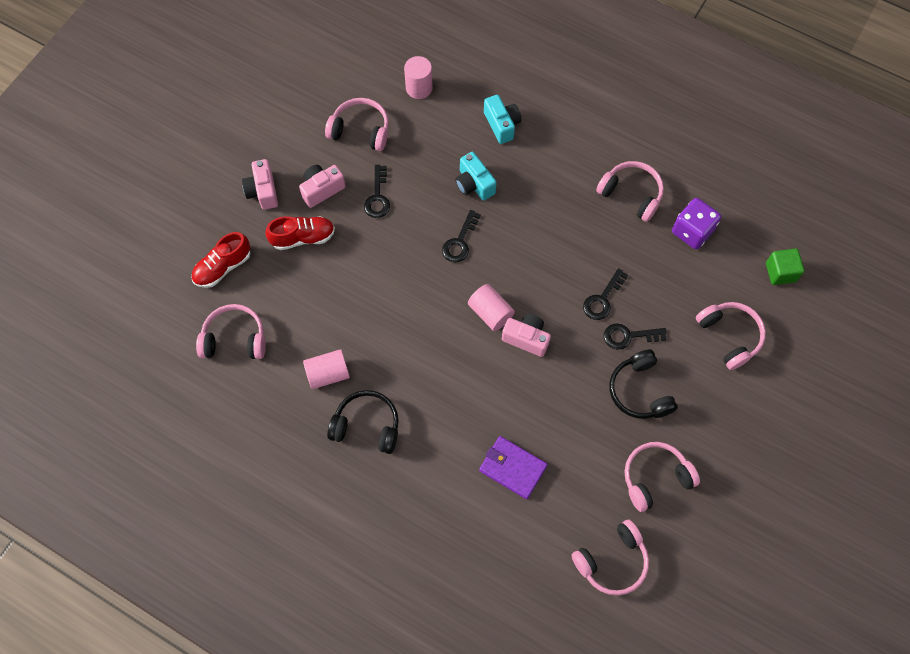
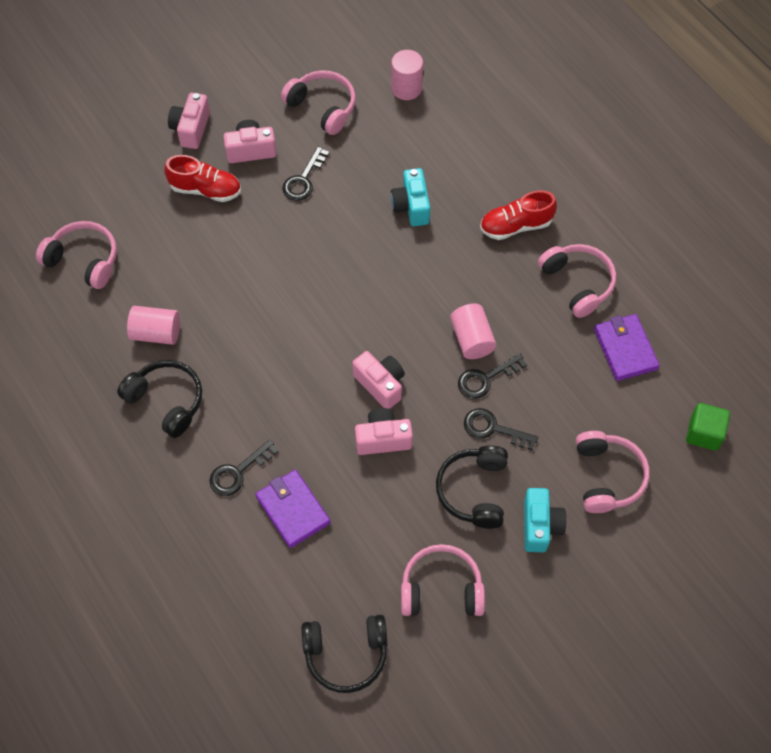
camera: 25 degrees right, 5 degrees down
(223, 267) = (111, 186): red shoe -> red shoe (516, 226)
(460, 242) = (364, 258): black key -> black key (238, 472)
(490, 312) = (357, 342): pink cylinder -> pink cylinder (472, 339)
(502, 125) = (474, 158): turquoise camera -> turquoise camera (540, 526)
(551, 381) = (383, 439): none -> pink camera
(612, 561) = (346, 654): pink headphones -> black headphones
(692, 231) = (625, 349): purple dice -> purple wallet

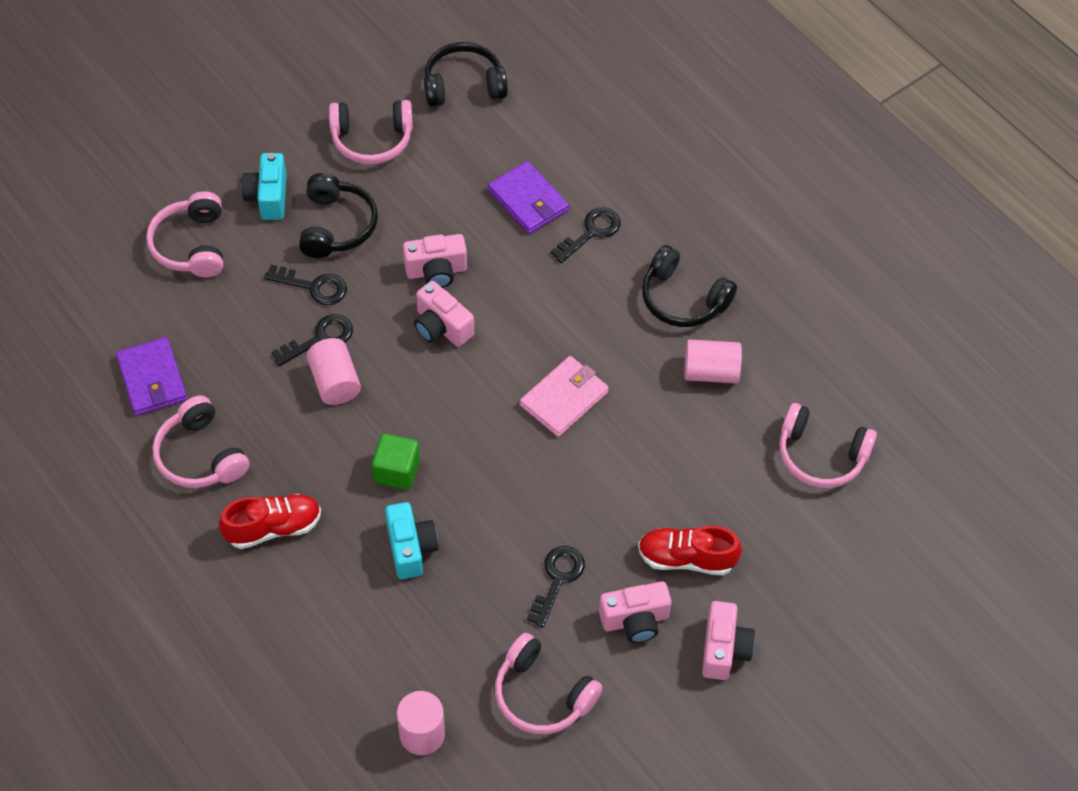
camera: 175 degrees right, 5 degrees down
(282, 316) = (564, 398): none -> pink wallet
(704, 433) = (77, 292): green cube -> green cube (397, 471)

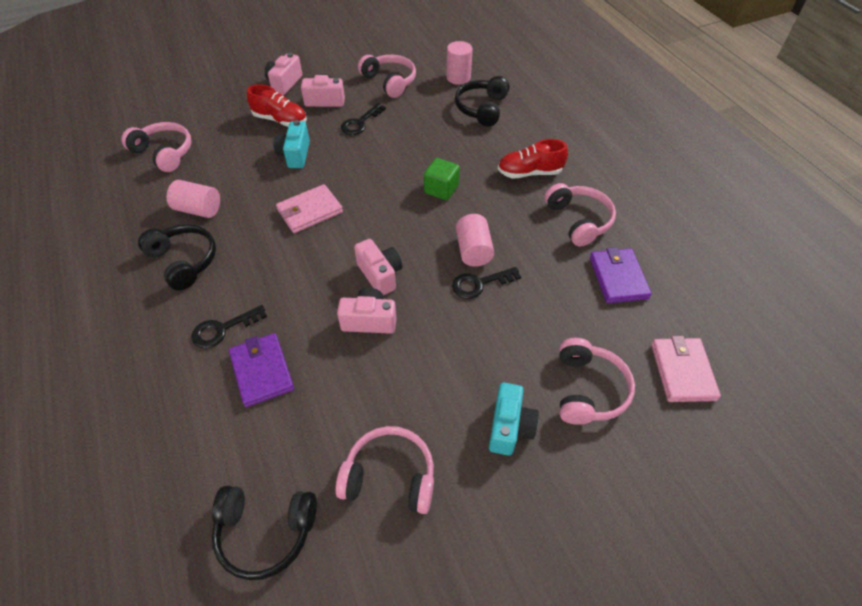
camera: 165 degrees left, 5 degrees down
(91, 281) = (682, 371): none -> pink wallet
(314, 286) = (478, 327): black key -> none
(336, 226) = (447, 381): black headphones -> black headphones (482, 108)
(410, 548) = (443, 149): turquoise camera -> turquoise camera (295, 155)

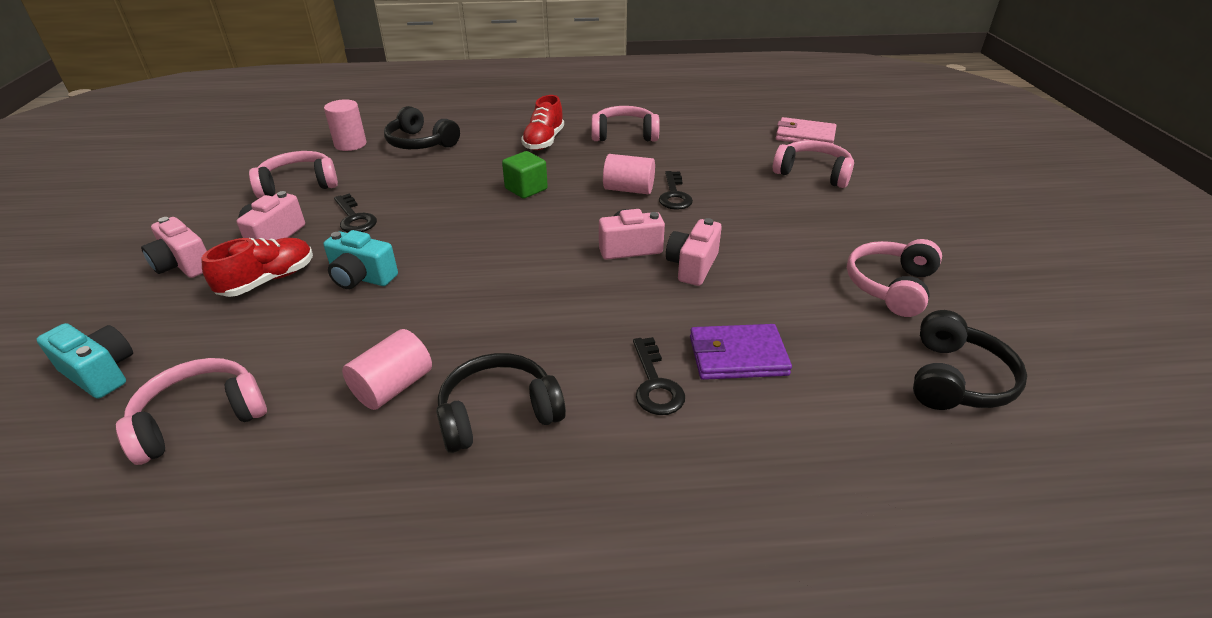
camera: 70 degrees left, 15 degrees down
(310, 211) = (487, 281): pink wallet -> none
(509, 427) = (844, 214): turquoise camera -> turquoise camera (100, 373)
(618, 278) = (701, 135): purple wallet -> none

